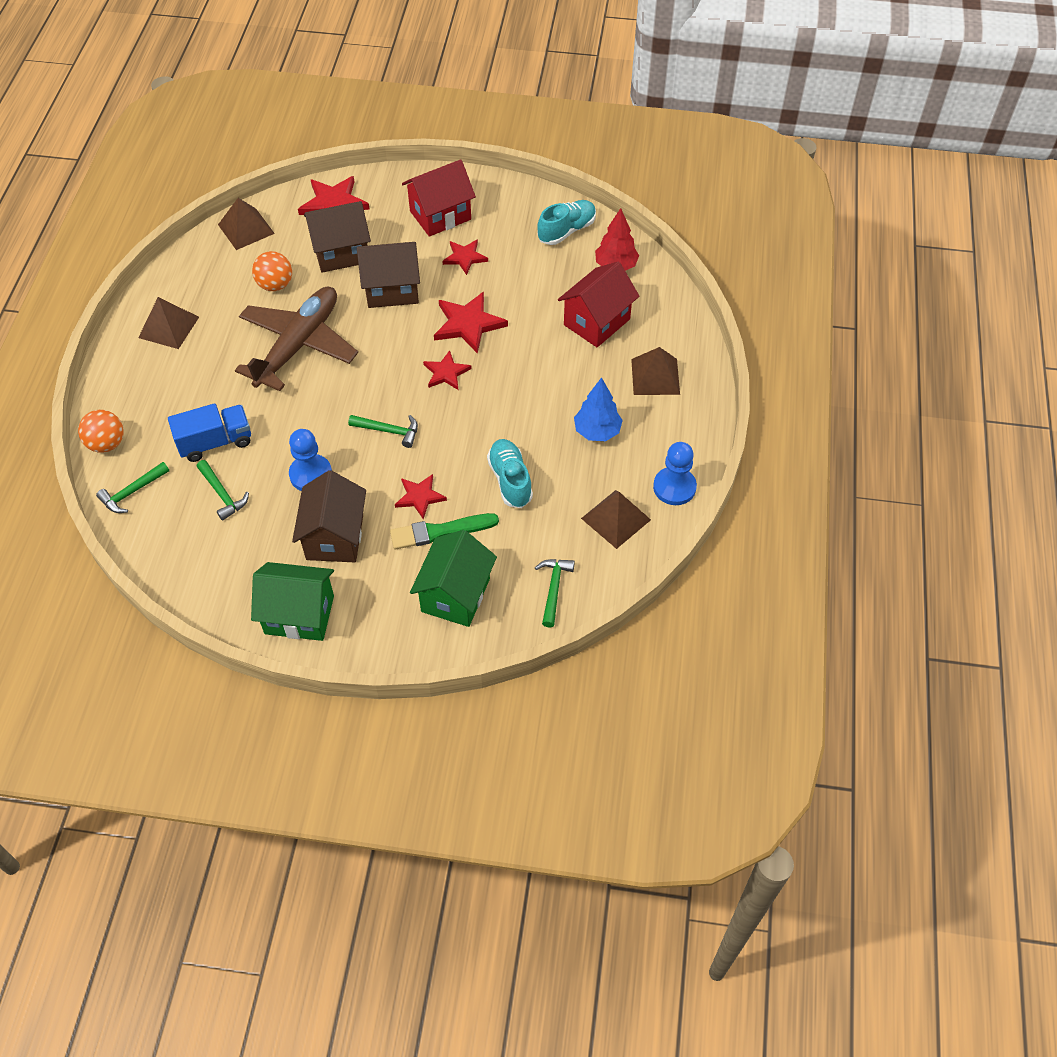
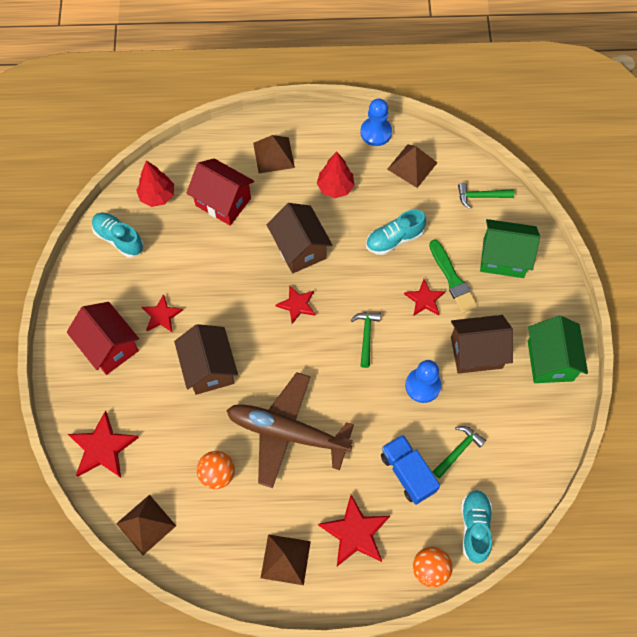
camera: 100 degrees left, 10 degrees up
(132, 492) = (475, 527): green hammer -> turquoise shoe
(341, 253) = (168, 424): brown house -> brown house (299, 248)
(468, 324) = (240, 298): red star -> red star (355, 533)
(597, 431) = (335, 187): blue tree -> red tree

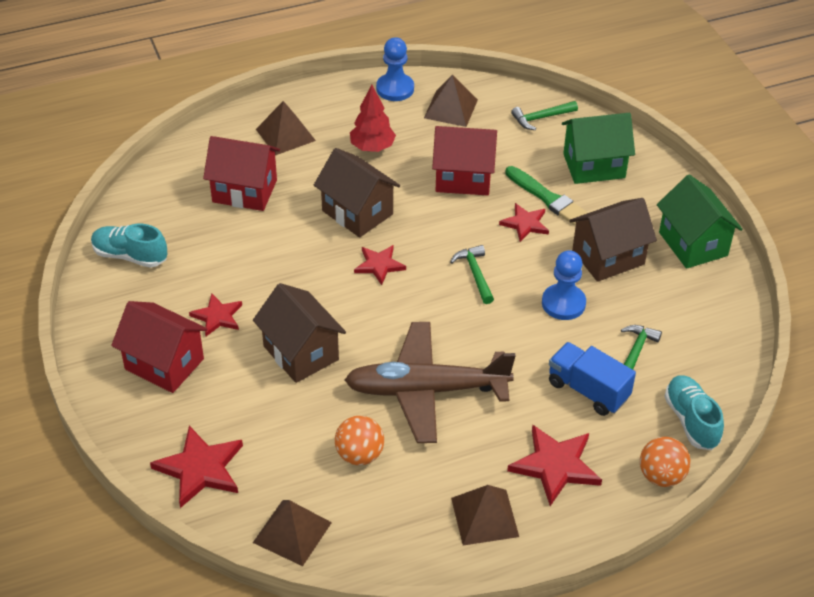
camera: 20 degrees left, 20 degrees down
(157, 196) = (161, 204): red tree -> none
(394, 239) = (463, 178): turquoise shoe -> red house

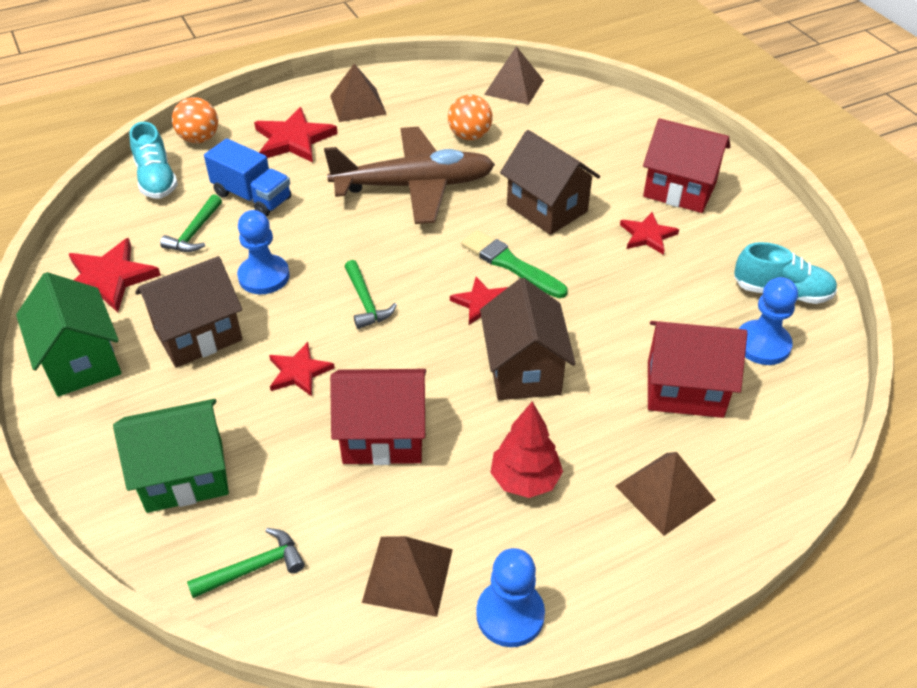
camera: 175 degrees right, 0 degrees up
(170, 217) = (762, 344): none -> blue pawn
(200, 469) = (605, 118): red star -> red star (108, 278)
(357, 212) = (524, 370): brown house -> brown house turned 45 degrees clockwise
(547, 198) = (264, 414): green brush -> green brush (510, 264)

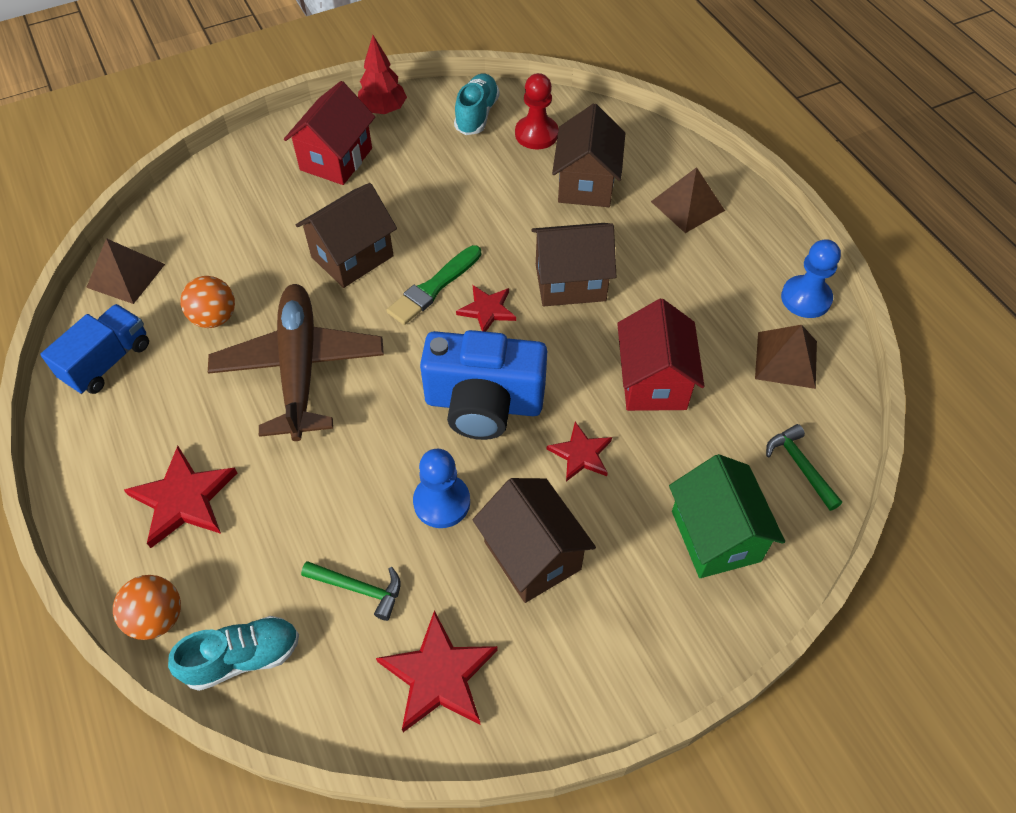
camera: 90 degrees left, 10 degrees up
(81, 361) = (575, 673): green house -> none
(252, 196) = (296, 532): blue truck -> blue truck (107, 362)
(358, 105) = (121, 432): brown pyramid -> none
(366, 302) = (483, 403): green hammer -> blue camera
(525, 480) = (687, 286): red tree -> red tree (383, 110)
(647, 235) = (399, 187): red star -> none
(684, 389) = (586, 184): red house -> brown house
(762, 344) = (536, 134): blue pawn -> red pawn

